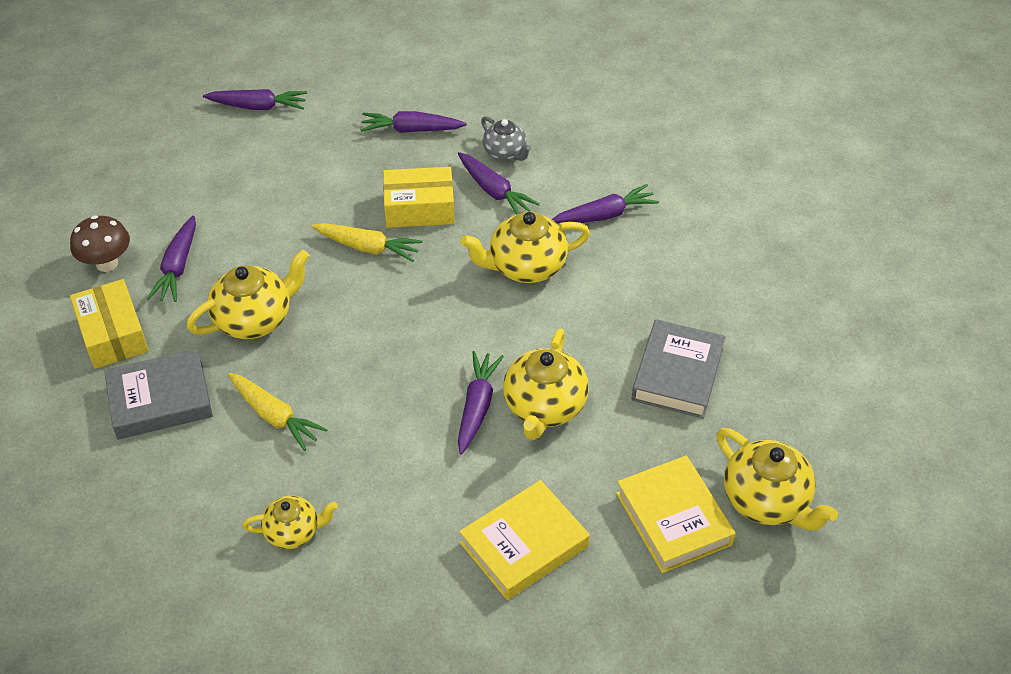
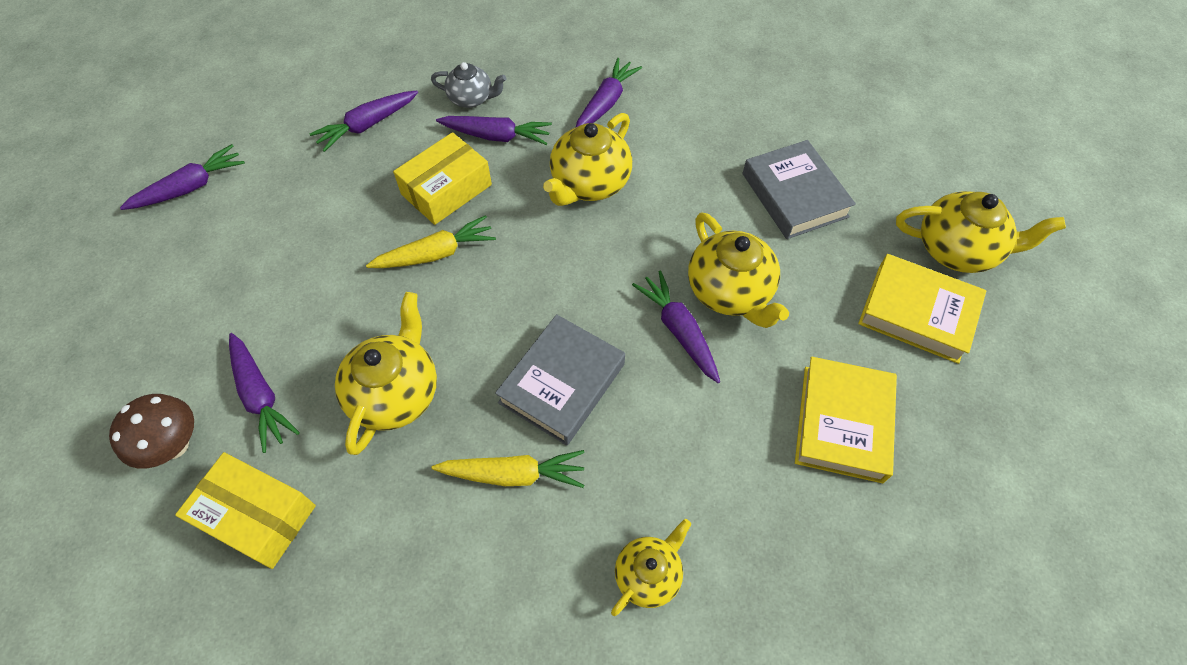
camera: 40 degrees left, 10 degrees up
(160, 400) = (380, 547): grey book -> grey book (562, 383)

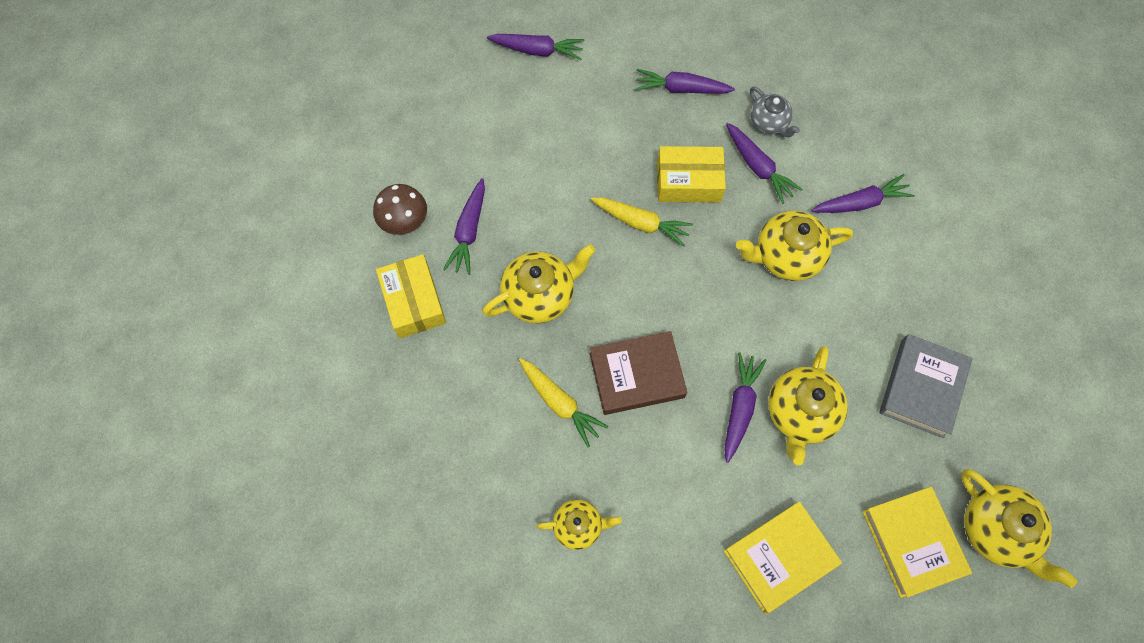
camera: 45 degrees right, 10 degrees up
(562, 383) = (637, 375): grey book -> brown book

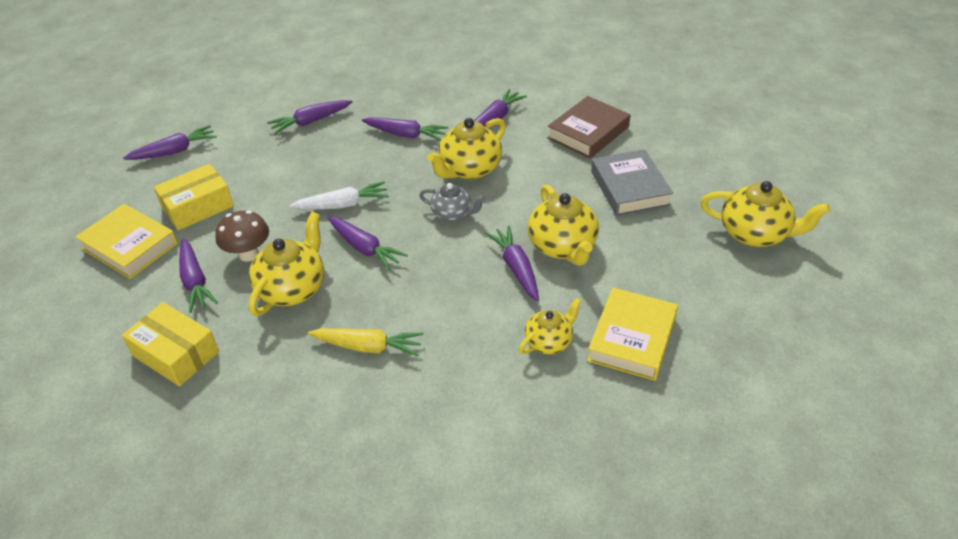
camera: 35 degrees left, 25 degrees down
(405, 222) = (128, 306): brown mushroom -> brown mushroom (248, 254)
(578, 526) = (455, 420): yellow teapot -> yellow teapot (549, 342)
(626, 290) = (364, 248): none -> purple carrot
(637, 375) = (418, 293): brown book -> brown book (588, 132)
(640, 223) = (342, 205): yellow carrot -> white carrot
(688, 181) = (360, 165): yellow box -> yellow box (198, 207)
(769, 122) = (392, 110): grey teapot -> grey teapot (452, 214)
(912, 542) = (711, 272): yellow book -> yellow book (130, 246)

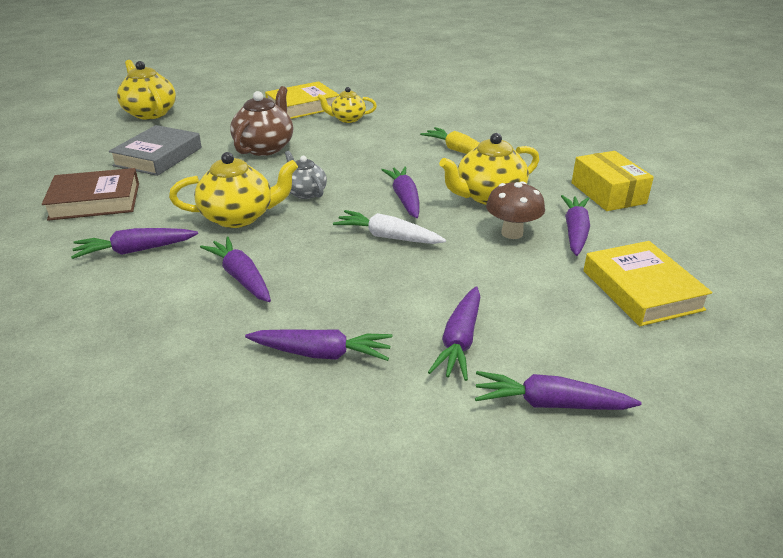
camera: 145 degrees left, 10 degrees down
(198, 207) = (545, 300): yellow box -> none
(516, 268) = (313, 149): purple carrot -> purple carrot (460, 340)
(562, 246) = (265, 147): yellow teapot -> brown teapot

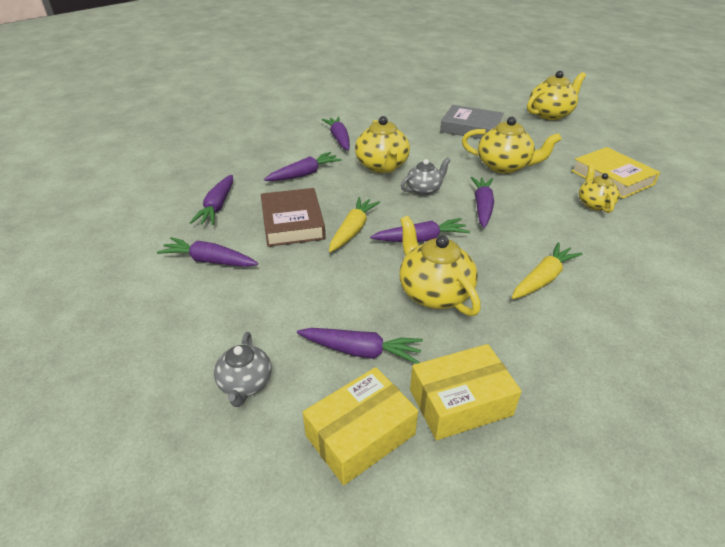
camera: 90 degrees right, 5 degrees up
(95, 201) = (400, 118): brown book -> brown book (292, 222)
(265, 147) = (504, 166): brown teapot -> yellow teapot
(388, 237) = (352, 230): white carrot -> yellow carrot
(512, 233) = (358, 302): brown mushroom -> none
(550, 404) = (129, 297): purple carrot -> purple carrot (482, 207)
(641, 290) = (245, 383): yellow book -> grey teapot
(660, 232) = (360, 435): none -> yellow box

